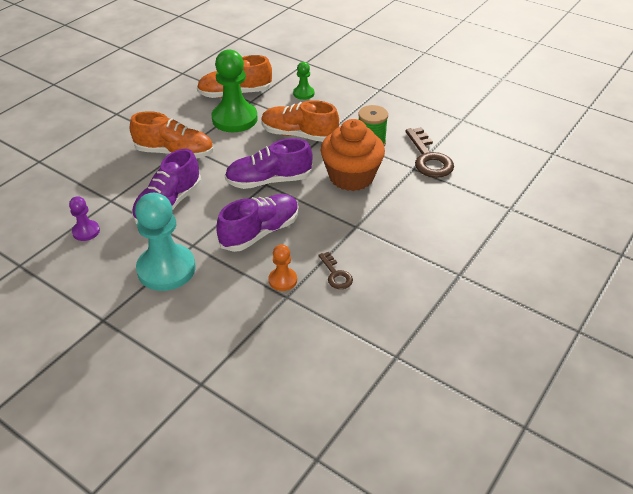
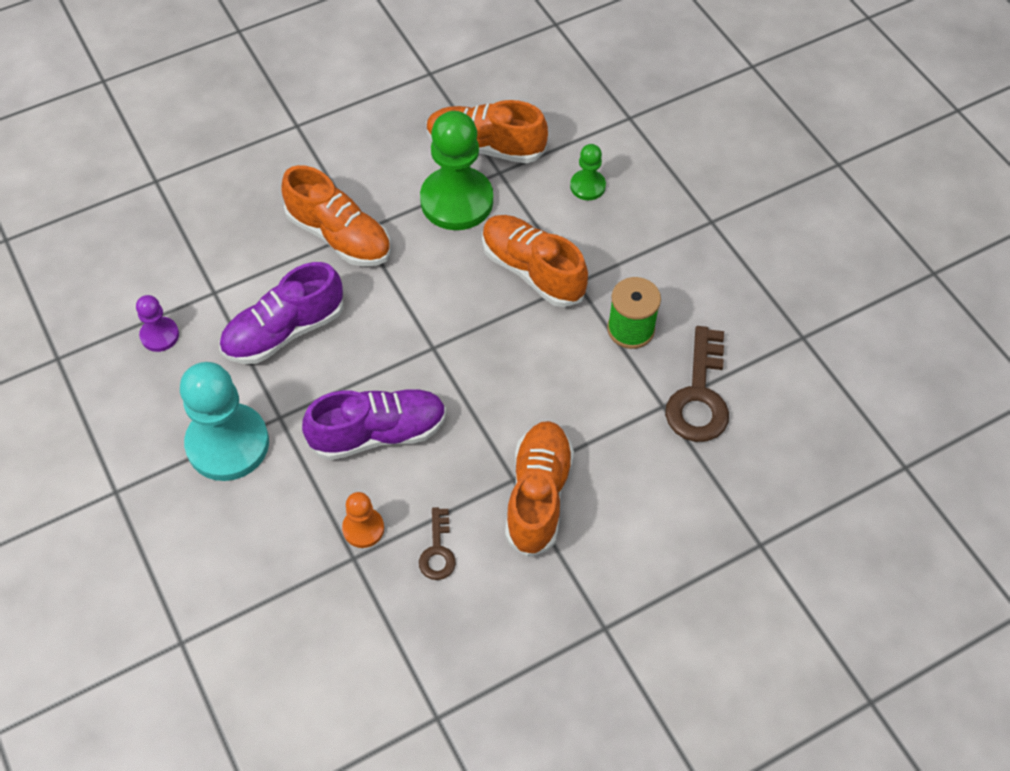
camera: 25 degrees right, 15 degrees up
(269, 181) = (440, 344): purple shoe -> none
(351, 177) = (561, 384): orange cupcake -> none
(375, 229) = (538, 495): none -> orange shoe

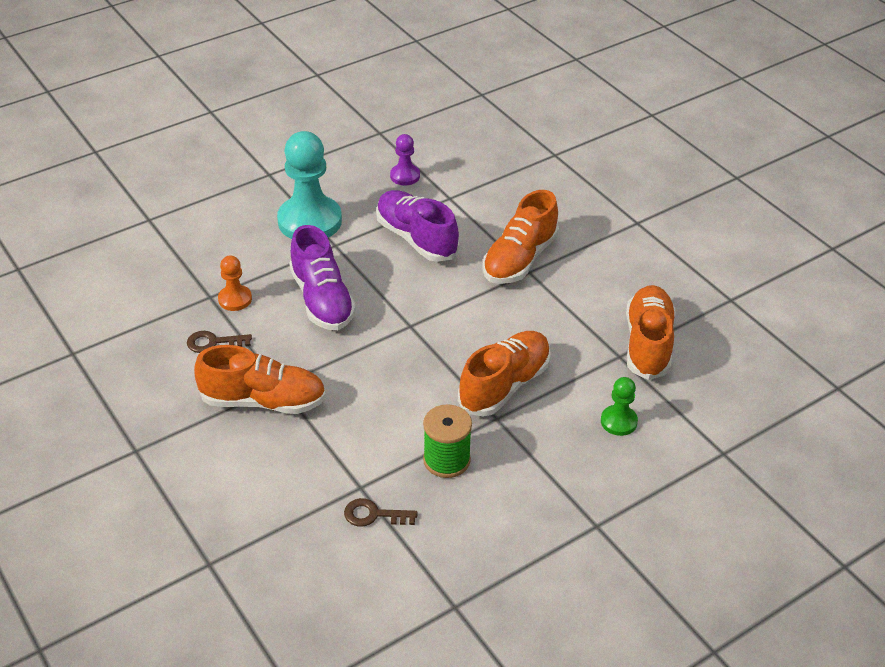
camera: 85 degrees right, 15 degrees down
(456, 201) = (576, 329): green pawn -> none
(699, 395) = (374, 515): brown key -> brown key, size x0.54

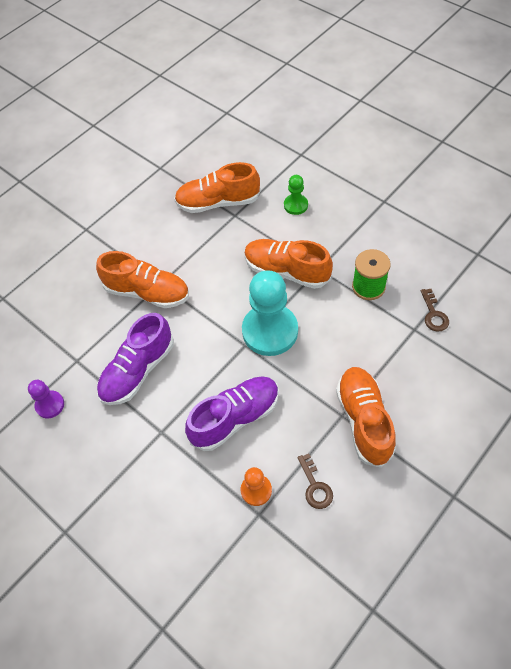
camera: 100 degrees left, 15 degrees up
(309, 221) = (132, 465): turquoise pawn -> turquoise pawn (270, 331)

